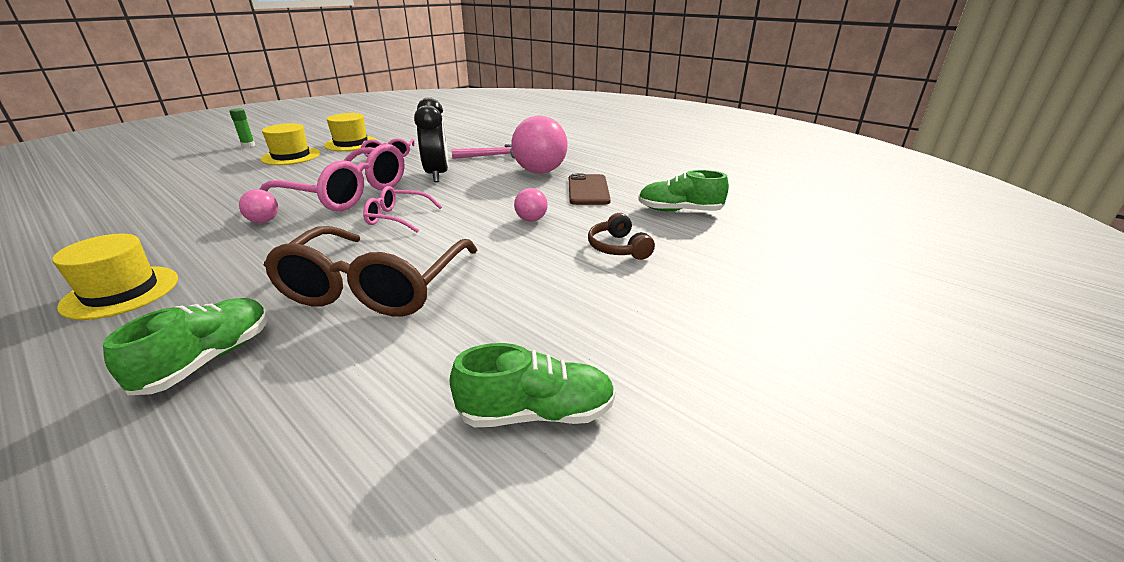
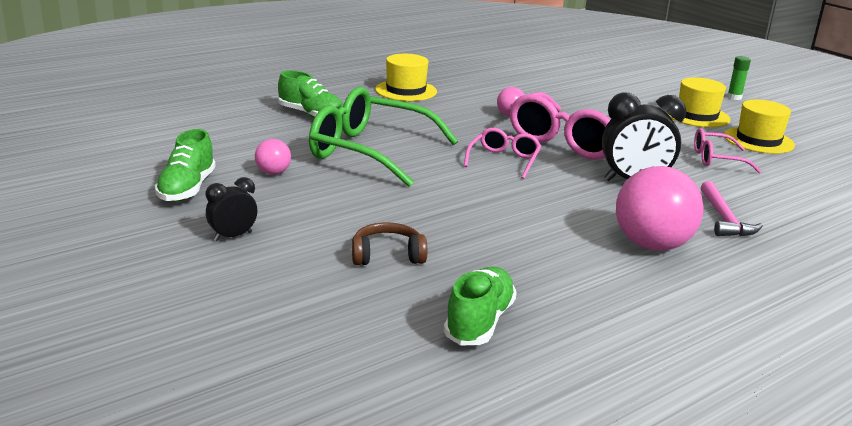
camera: 100 degrees right, 5 degrees down
(375, 287) = (369, 151): brown glasses -> green glasses
(531, 220) = (479, 220): pink ball -> pink ball (273, 173)
(588, 190) = (571, 268): brown phone -> none
(643, 333) = (233, 236): none -> black clock

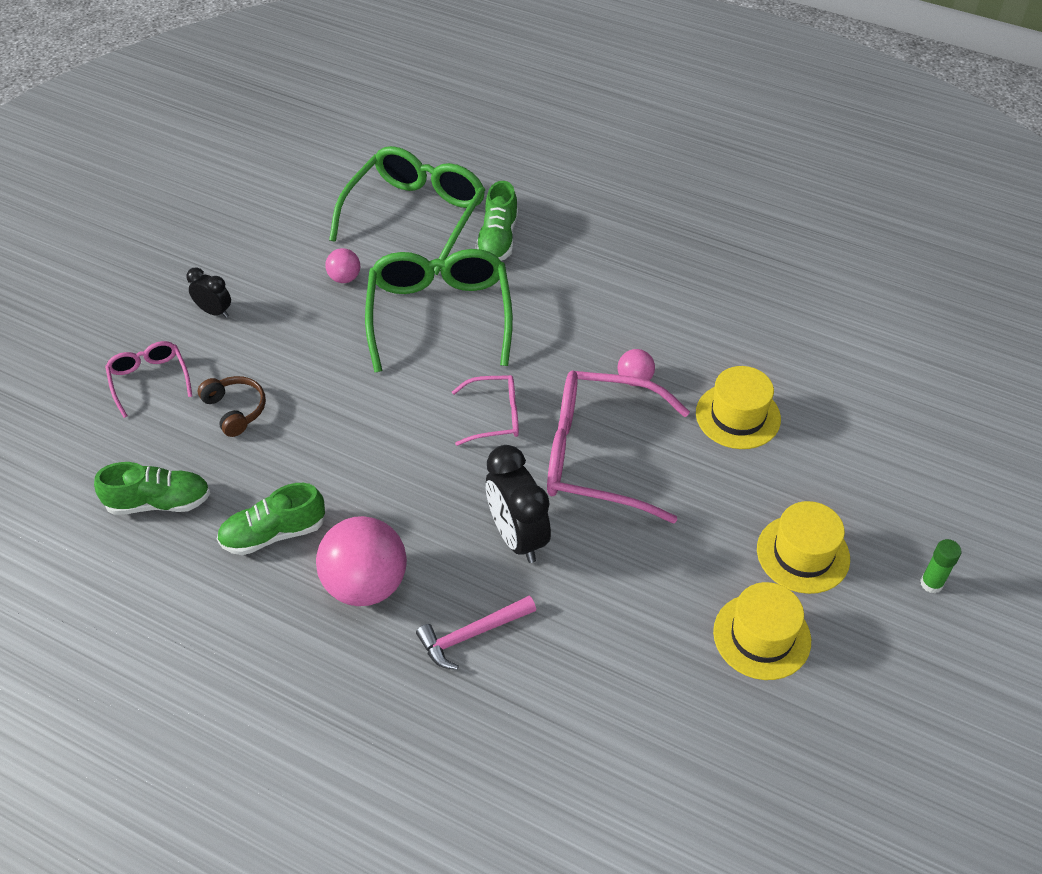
camera: 65 degrees right, 25 degrees up
(187, 189) = (279, 247): green shoe -> green shoe (274, 533)
(237, 132) = (416, 216): none -> green glasses
(406, 91) = (635, 272): yellow hat -> yellow hat (738, 416)
(716, 159) = (650, 601): pink glasses -> pink glasses (149, 380)

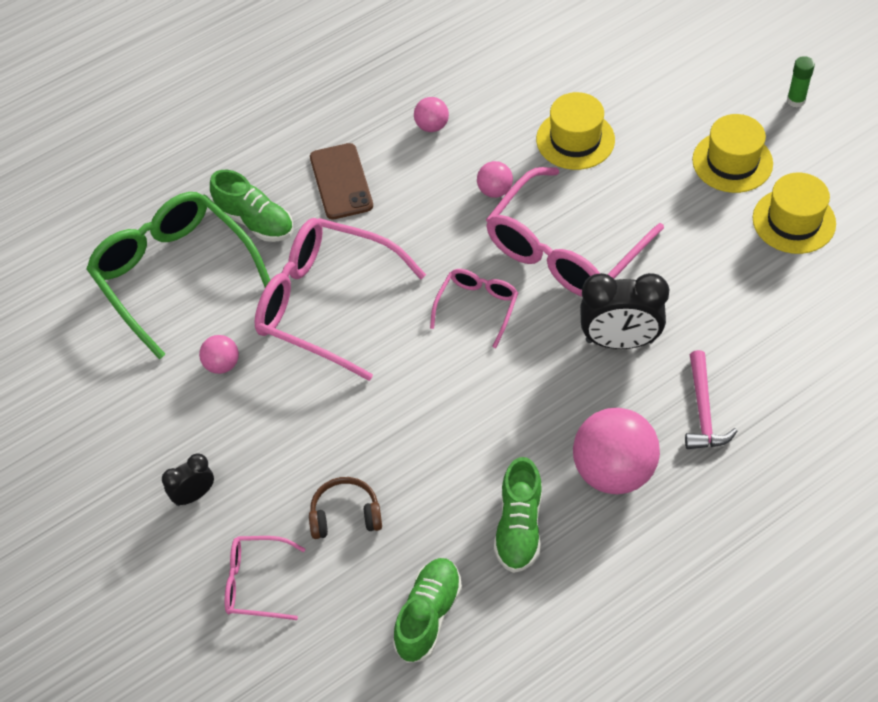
camera: 60 degrees left, 5 degrees up
(439, 315) = (325, 304): green glasses -> pink glasses
(574, 275) = (341, 182): none -> brown phone
(678, 309) = (431, 126): none -> pink ball

